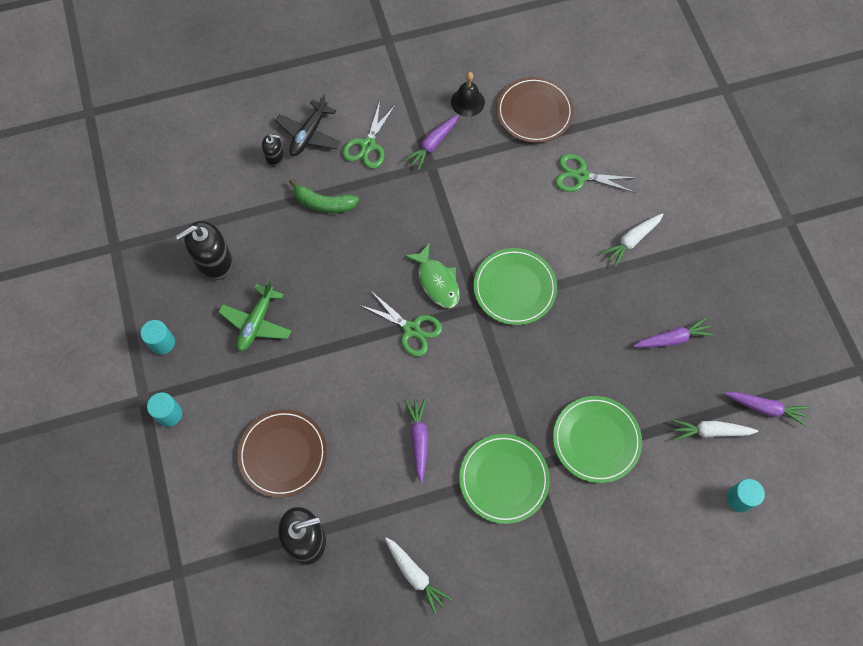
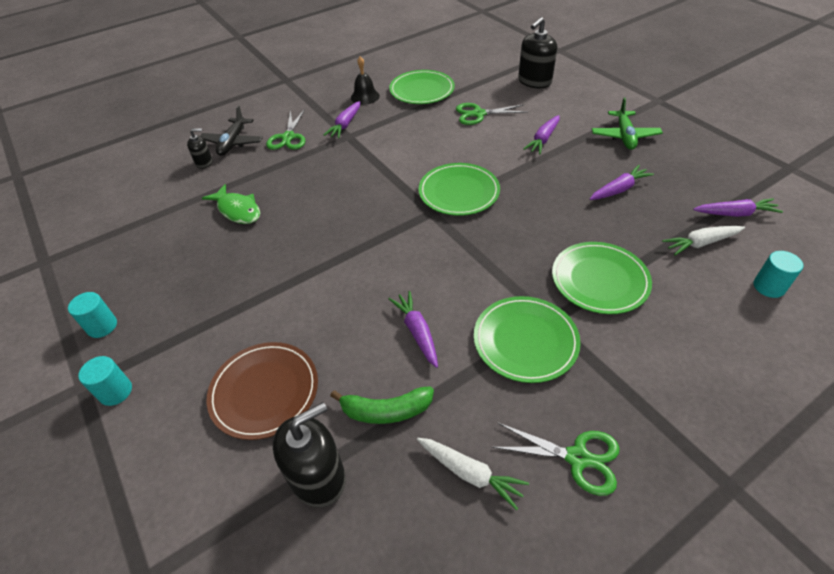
camera: 15 degrees left, 20 degrees down
(214, 262) = (155, 246): black soap dispenser -> black soap dispenser (534, 81)
(256, 323) = (209, 281): green plane -> green plane (624, 136)
(323, 203) = (258, 180): green banana -> green banana (386, 411)
(412, 329) = (374, 245): green scissors -> green scissors (578, 458)
(437, 282) = (384, 205): green fish -> green fish (238, 210)
(534, 112) = (422, 90): brown plate -> green plate
(632, 240) = (543, 139): white carrot -> purple carrot

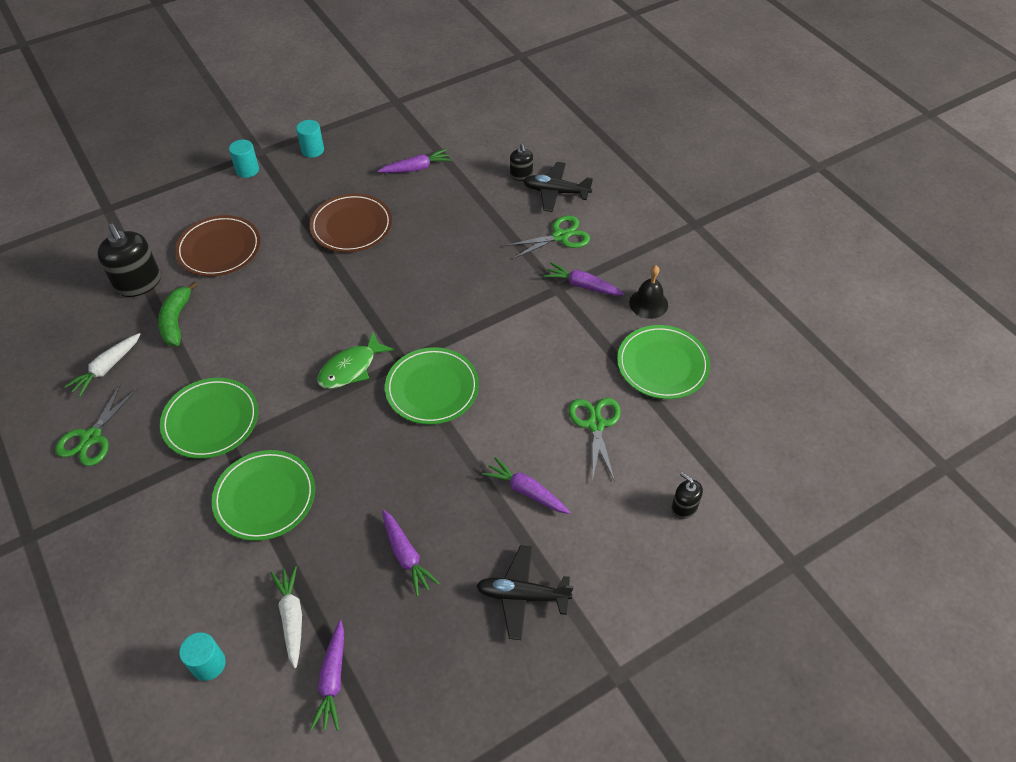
camera: 90 degrees right, 5 degrees up
(238, 210) = (437, 209): green fish -> green fish (351, 368)
(248, 270) = (351, 226): none -> brown plate
(288, 137) = (560, 236): green scissors -> green scissors turned 150 degrees clockwise
(417, 332) = (246, 342): purple carrot -> purple carrot (416, 168)
(534, 81) = (684, 507): black soap dispenser -> black soap dispenser, size x0.54
(624, 136) = (522, 595): green plane -> black plane

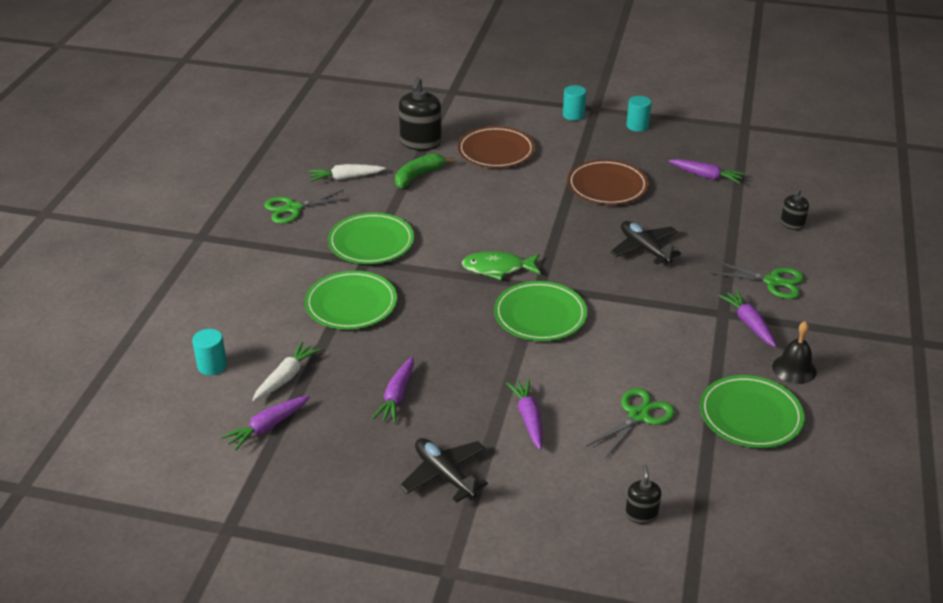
camera: 45 degrees right, 15 degrees down
(556, 192) = (809, 251): black plane -> black plane (644, 249)

